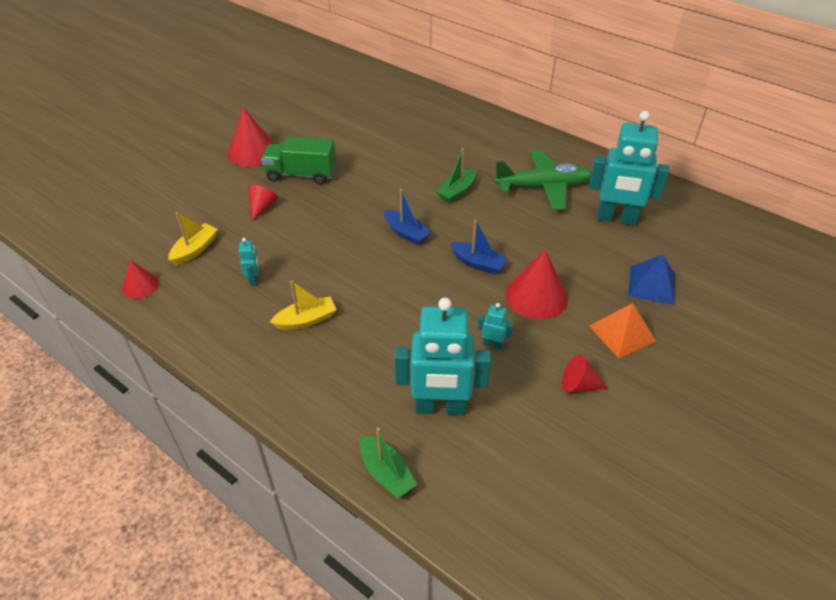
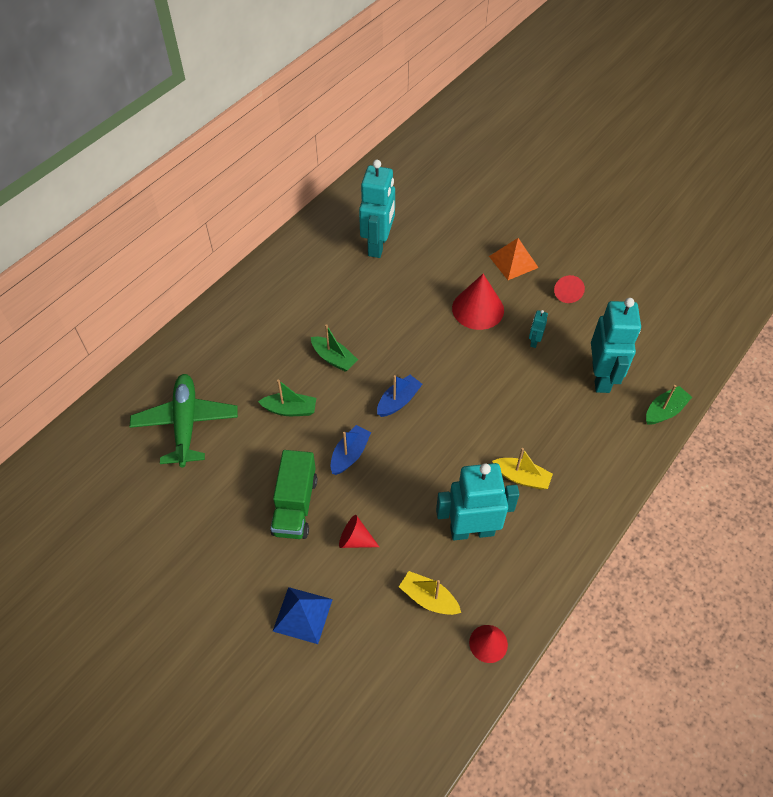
camera: 90 degrees left, 10 degrees up
(252, 152) = (242, 568): red cone -> none
(254, 279) = (472, 530): turquoise robot -> turquoise robot, size x2.39
(306, 320) = (522, 477): yellow boat -> yellow boat turned 135 degrees clockwise
(398, 168) = (290, 409): none -> green boat
(478, 263) = (439, 346): blue boat -> blue boat (350, 454)
(543, 187) = (329, 290): green plane -> green plane (186, 424)
(652, 285) = (459, 236): blue pyramid -> blue pyramid (303, 615)

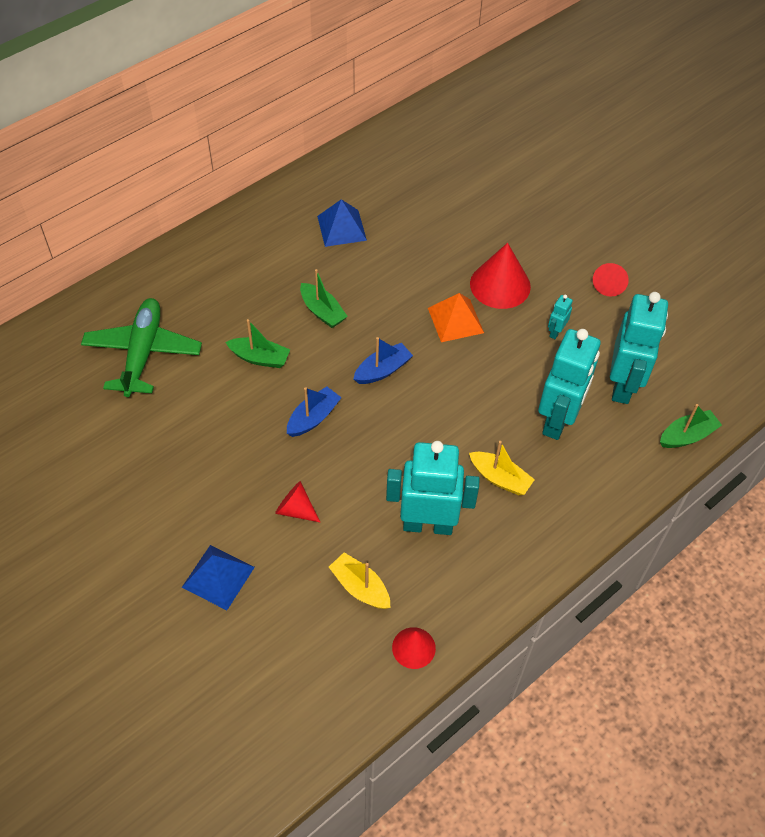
camera: 10 degrees right, 0 degrees up
(295, 505) = (239, 461): green truck -> none
(332, 282) = (342, 228): none -> blue pyramid
(378, 245) = (405, 195): turquoise robot -> turquoise robot (558, 420)
(513, 262) = (555, 239): orange pyramid -> orange pyramid (455, 320)

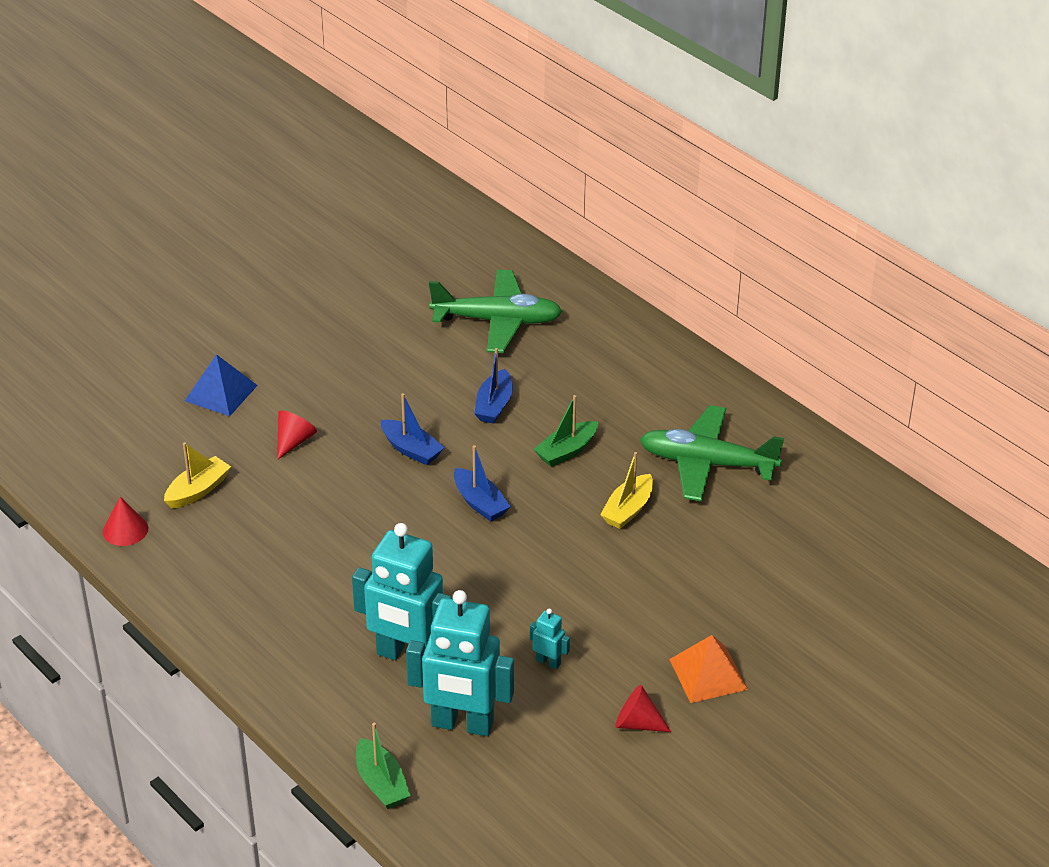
camera: 90 degrees right, 15 degrees down
(260, 358) = (494, 405): green boat -> blue boat
(342, 228) = (707, 463): blue pyramid -> green plane
(428, 524) = (268, 540): turquoise robot -> none
(455, 320) = (561, 566): orange pyramid -> orange pyramid (708, 674)
(500, 285) = (625, 610): red cone -> none
(500, 478) = (324, 601): yellow boat -> yellow boat (628, 510)

